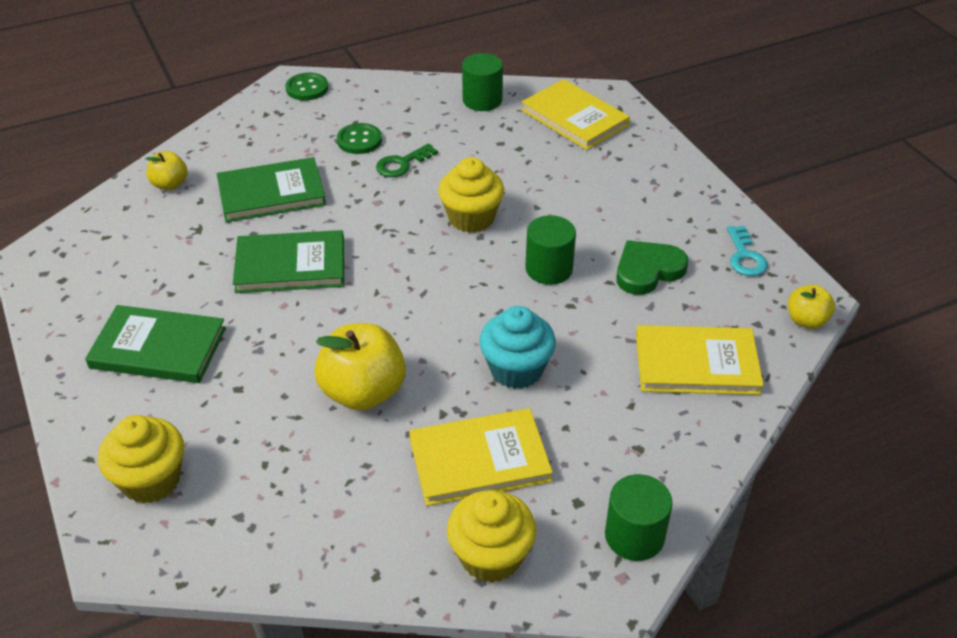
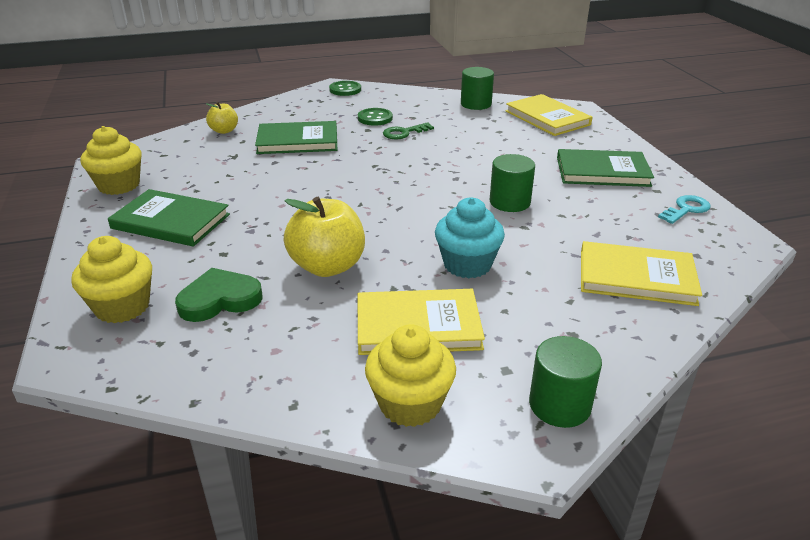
camera: 10 degrees right, 10 degrees down
(290, 265) = (296, 182): green book -> green book (602, 172)
(471, 218) = (451, 167): yellow cupcake -> yellow cupcake (119, 185)
(648, 270) = (597, 210): green heart -> green heart (219, 299)
(745, 256) = (686, 209): turquoise key -> turquoise key turned 135 degrees counterclockwise
(806, 320) = (744, 257): yellow apple -> none

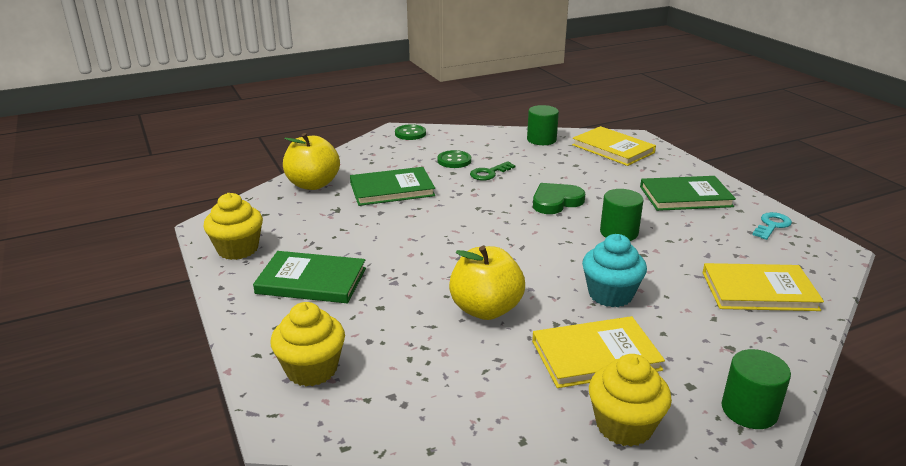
camera: 10 degrees left, 5 degrees down
(219, 299) = (401, 352): green heart -> green heart (556, 202)
(224, 131) = (313, 184): yellow apple -> yellow apple, size x1.83

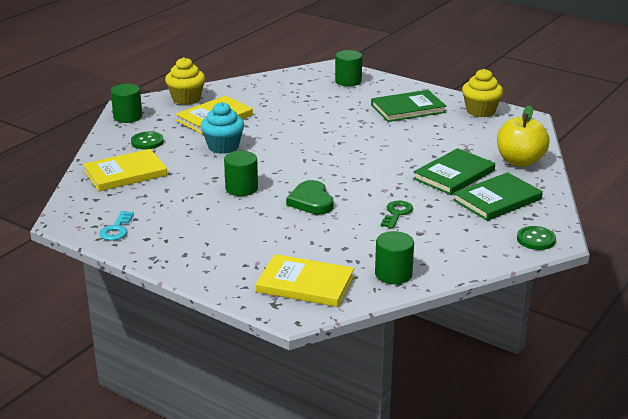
camera: 150 degrees right, 0 degrees up
(311, 369) = (348, 81): yellow cupcake -> green cylinder
(454, 160) = (445, 218): green button -> green button (147, 142)
(486, 309) = (291, 121): yellow apple -> none
(556, 202) = (311, 201): green heart -> green heart turned 135 degrees clockwise
(685, 196) = (200, 239): green book -> green book (497, 200)

